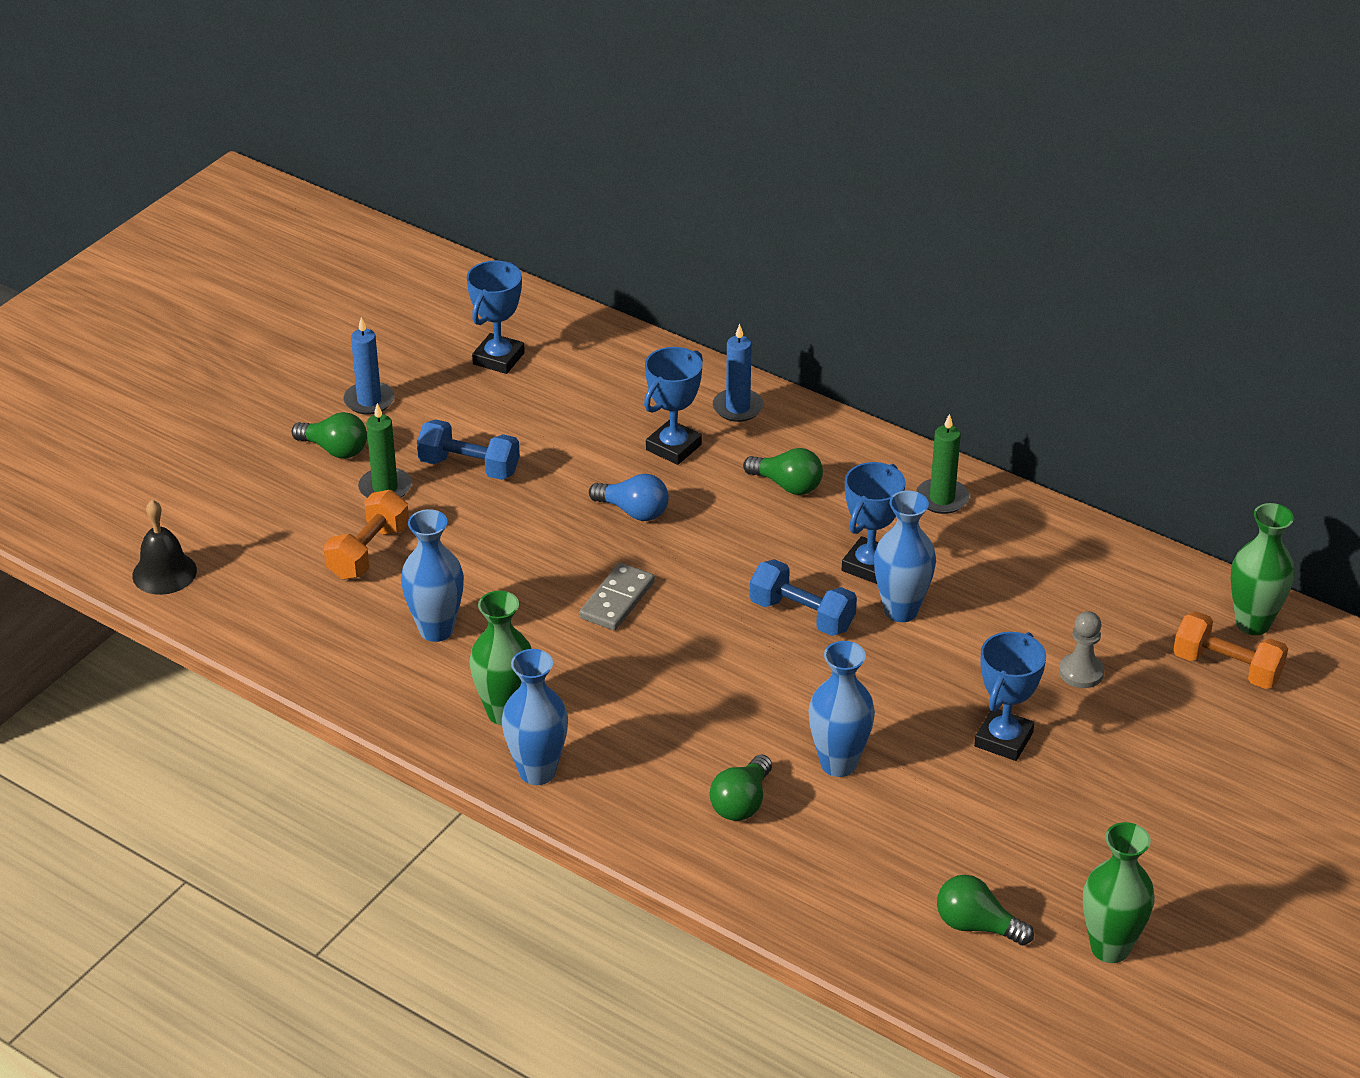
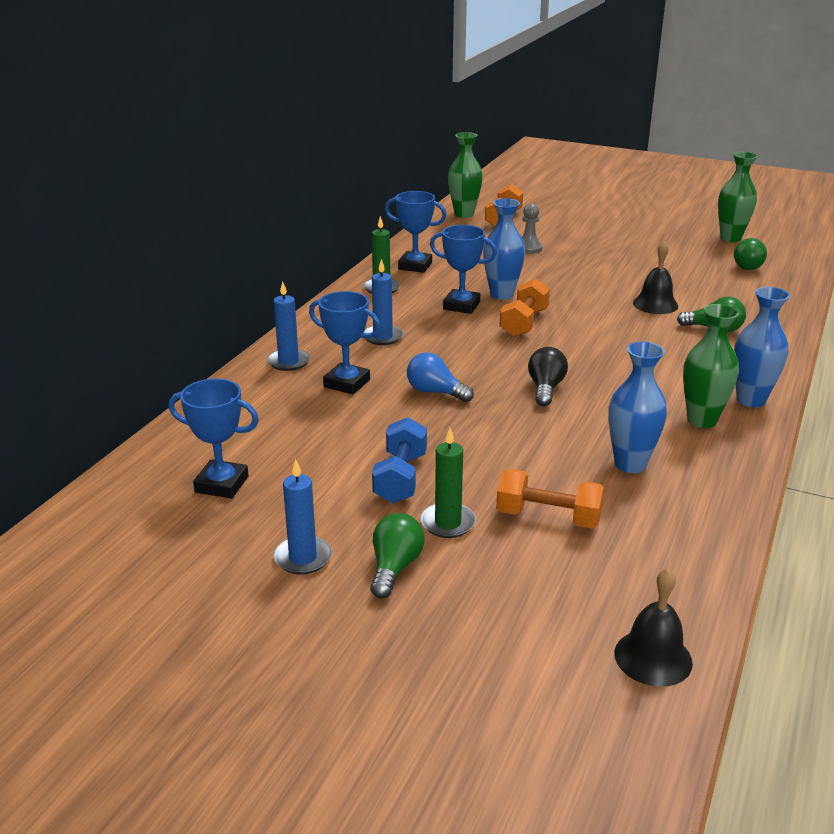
camera: 100 degrees left, 10 degrees down
(617, 600) = (545, 388): grey domino -> black light bulb
(633, 511) = (435, 392): blue light bulb -> blue light bulb turned 75 degrees counterclockwise
(787, 485) = (382, 337): green light bulb -> blue candle
(802, 615) = (524, 323): blue dumbbell -> orange dumbbell
(838, 764) = (655, 304): blue vase -> black bell
(1003, 739) = (599, 264): blue trophy -> blue trophy (415, 266)

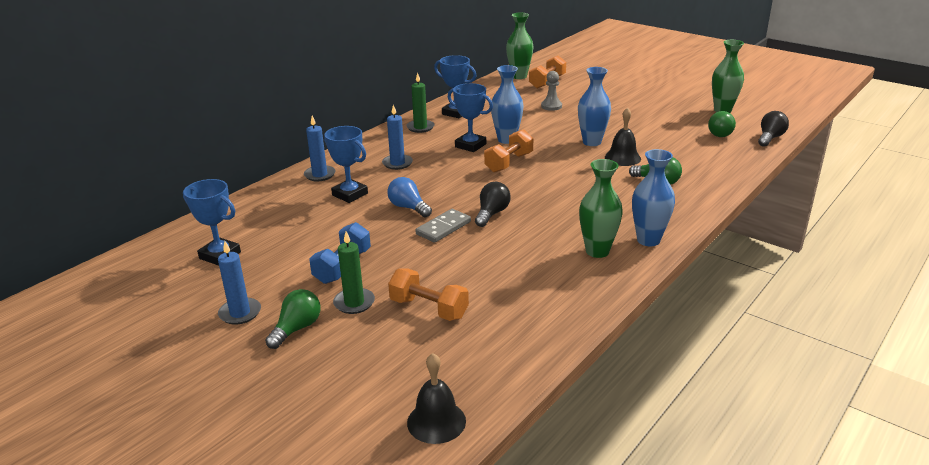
camera: 15 degrees right, 0 degrees up
(497, 413) = (443, 228): none -> grey domino
(630, 464) = (517, 278): blue vase -> blue vase (592, 142)
(804, 266) = (770, 138): none -> black light bulb

